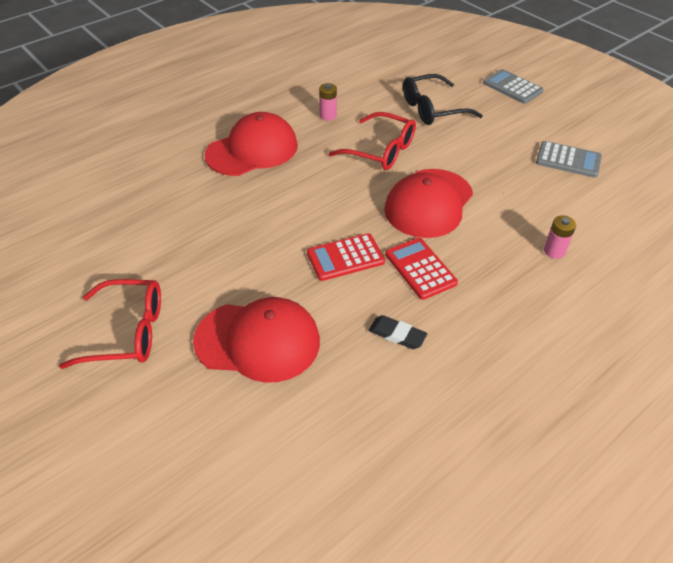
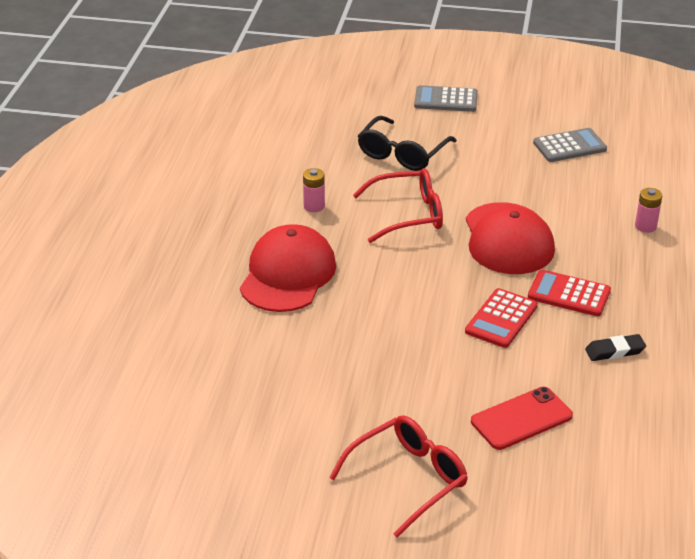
camera: 40 degrees left, 10 degrees down
(258, 341) = (521, 419): red cap -> red phone

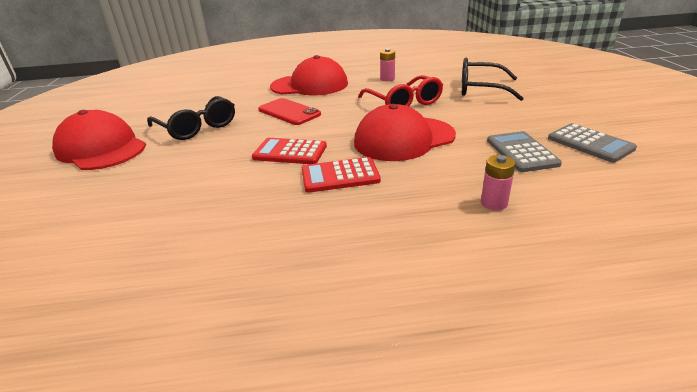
camera: 75 degrees right, 5 degrees down
(384, 389) = (197, 127): none -> black glasses
(408, 479) = (101, 148): red glasses -> red cap
(446, 100) = (578, 89): grey calculator -> grey calculator (521, 152)
(521, 419) = (160, 178): red phone -> red phone (289, 112)
(569, 294) = (340, 176): red calculator -> red calculator turned 105 degrees counterclockwise
(614, 351) = (259, 211): black eraser -> none

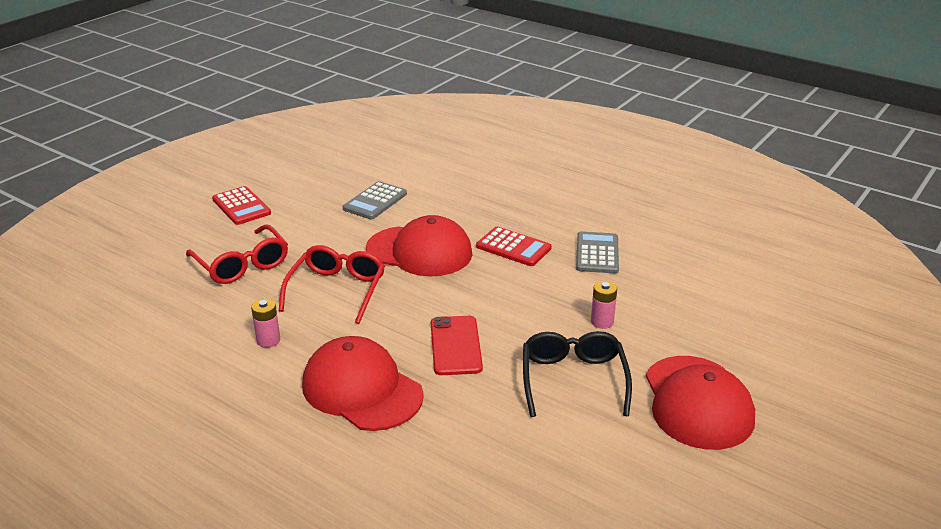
camera: 140 degrees left, 0 degrees up
(290, 152) = (521, 288): red calculator -> red calculator (241, 206)
(480, 89) = (242, 265): black glasses -> red glasses
(494, 203) = (458, 189): pink battery -> pink battery (602, 322)
(590, 143) = (325, 185): grey calculator -> grey calculator (597, 253)

